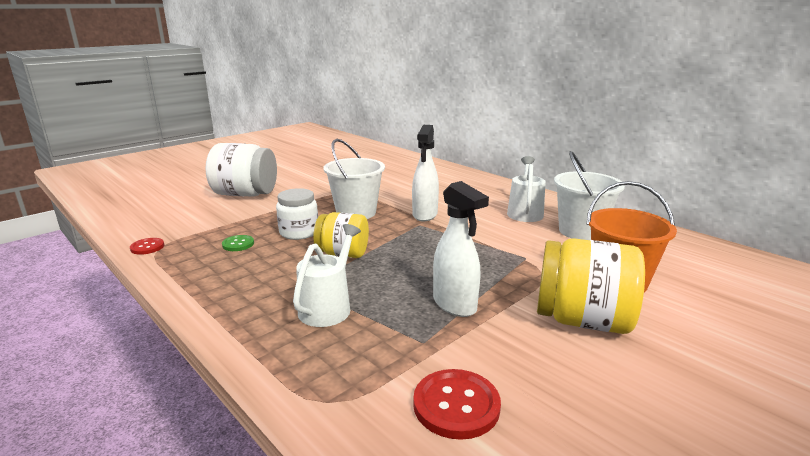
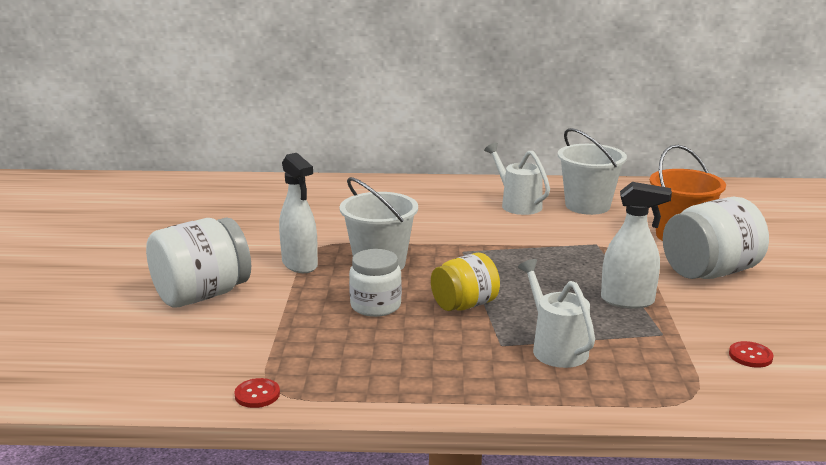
camera: 45 degrees left, 0 degrees up
(238, 244) = (347, 344): green button -> none
(425, 215) = (446, 240): white spray bottle -> white spray bottle (300, 264)
(456, 405) = (750, 356): red button -> red button, size x0.59
(582, 320) = (710, 272): yellow jar -> white jar

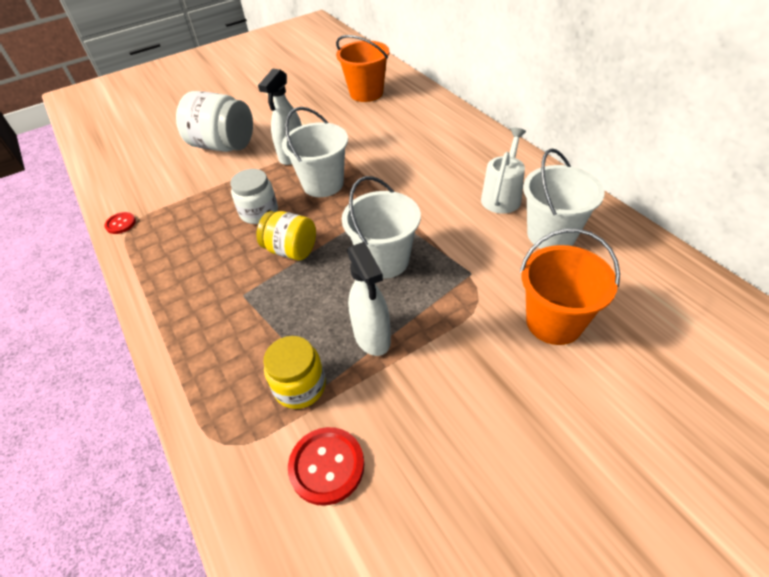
camera: 60 degrees right, 25 degrees up
(251, 202) = (366, 93): none -> orange bucket
(538, 269) = (384, 260): none -> white bucket
(555, 347) = (257, 325): white watering can -> none
(655, 346) = (300, 386): none -> yellow jar
(710, 272) = (488, 375): white jar -> none
(750, 356) = (327, 466): red button -> red button, size x1.70

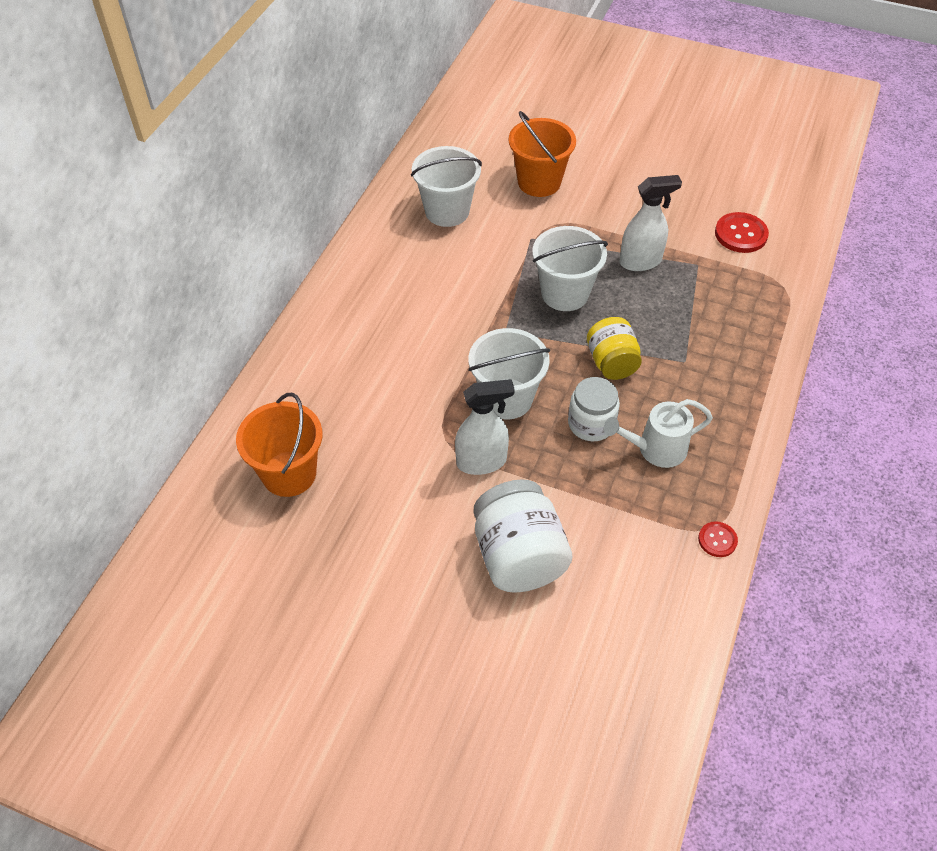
camera: 130 degrees left, 5 degrees up
(300, 386) = (713, 276): yellow jar -> none
(372, 337) = (640, 261): white spray bottle -> white spray bottle turned 45 degrees clockwise
(502, 196) = (418, 257): white watering can -> white watering can (655, 449)

